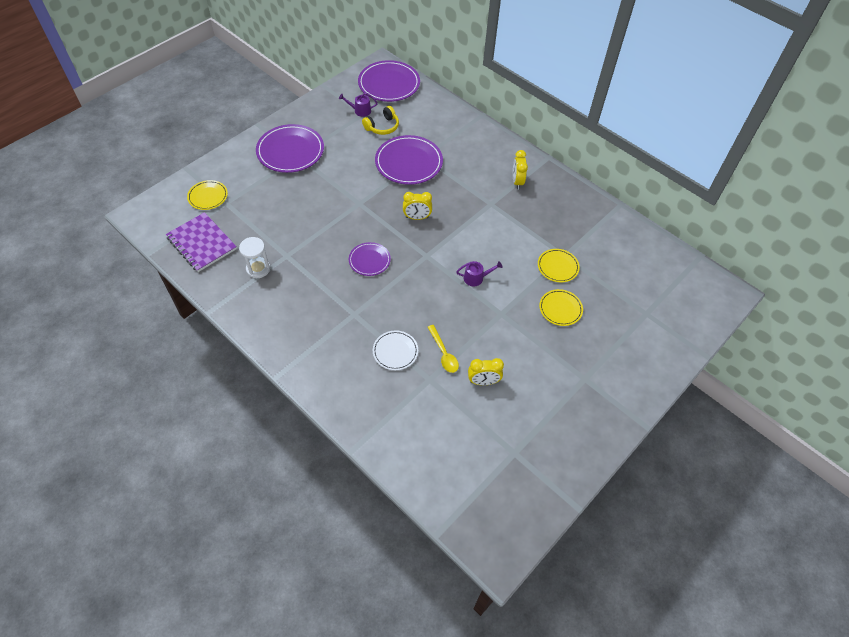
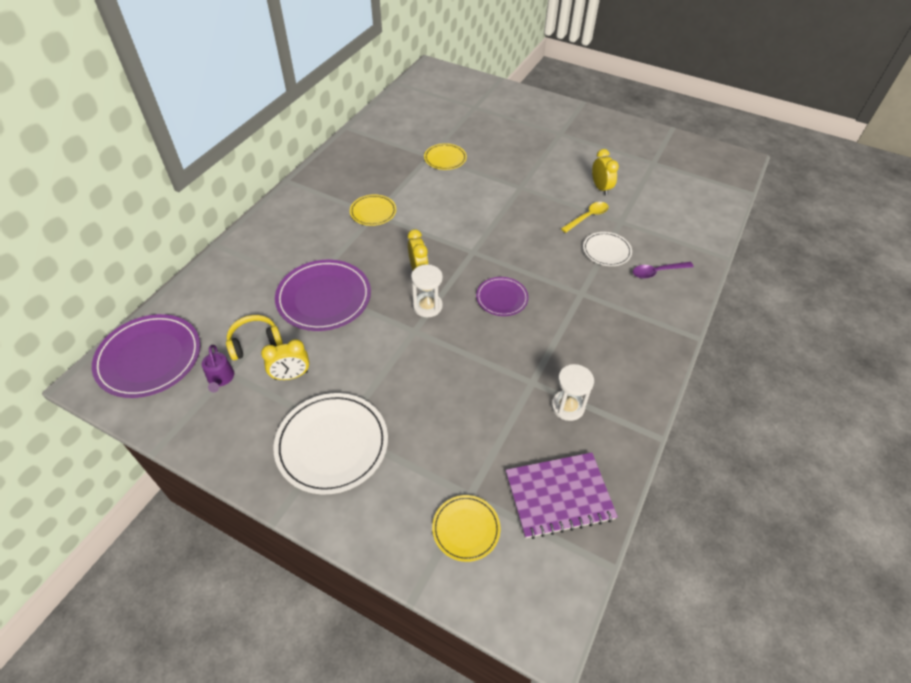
camera: 105 degrees left, 5 degrees down
(201, 243) = (559, 496): purple notebook -> purple notebook turned 45 degrees clockwise
(290, 151) = (332, 444): purple plate -> white plate
(356, 380) = (657, 272): none -> purple spoon
(379, 215) = (427, 306): none -> white hourglass
(382, 127) = (255, 342): yellow headphones -> yellow headphones turned 60 degrees counterclockwise
(476, 278) = (485, 210): purple watering can -> none
(517, 181) = (333, 199): yellow clock -> yellow clock (291, 375)
(560, 309) = (495, 152): yellow plate -> yellow plate (373, 212)

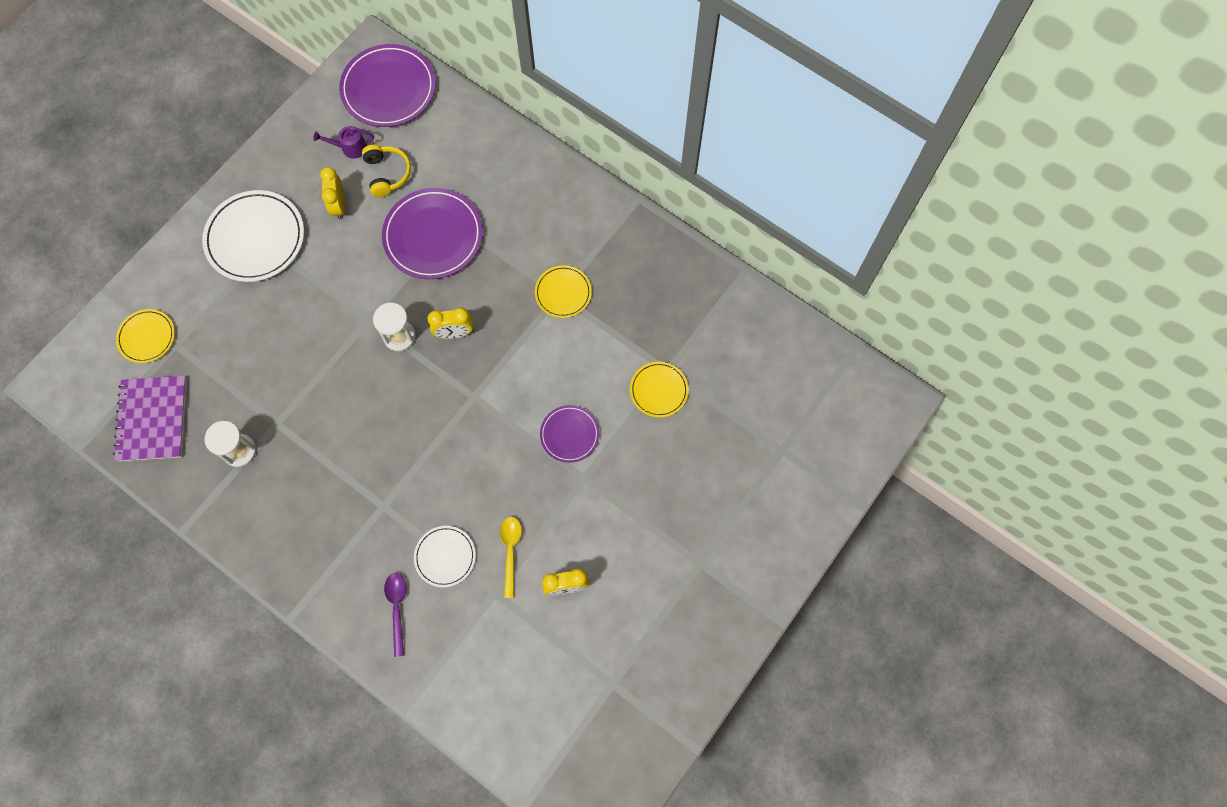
camera: 100 degrees right, 20 degrees up
(502, 298) = (394, 415): purple plate -> purple plate (569, 434)
(588, 217) = (510, 551): yellow spoon -> yellow spoon turned 150 degrees counterclockwise

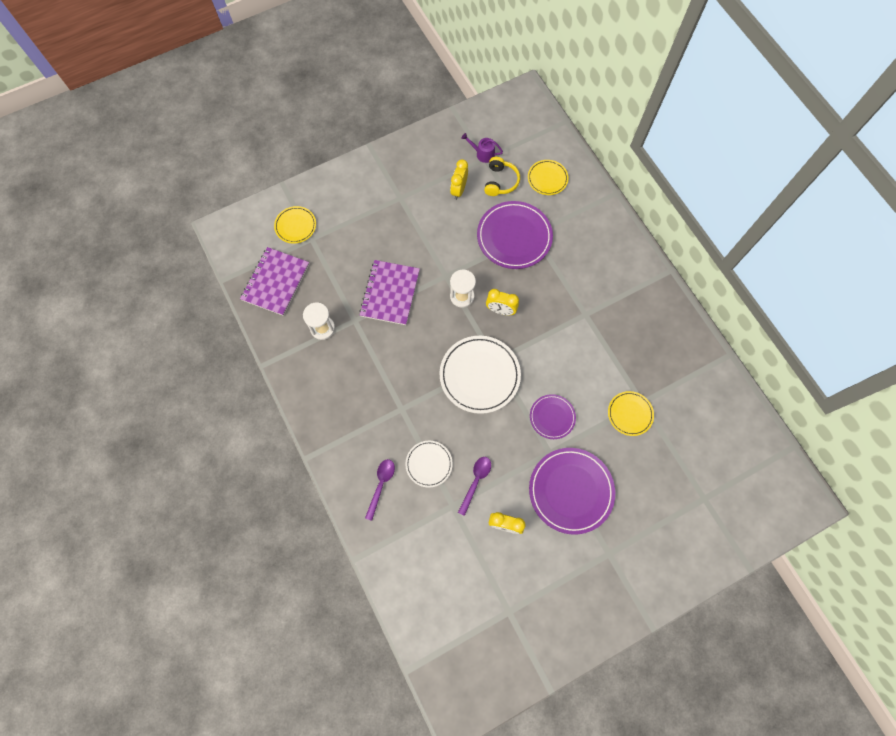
camera: 25 degrees right, 0 degrees up
(255, 238) = (393, 189): white plate -> white plate (479, 375)
(307, 371) = (390, 293): none -> purple notebook
(388, 89) = (525, 124): purple plate -> purple plate (571, 491)
(510, 551) = (476, 481): yellow spoon -> purple spoon
(563, 293) = (589, 314): yellow plate -> yellow plate (547, 178)

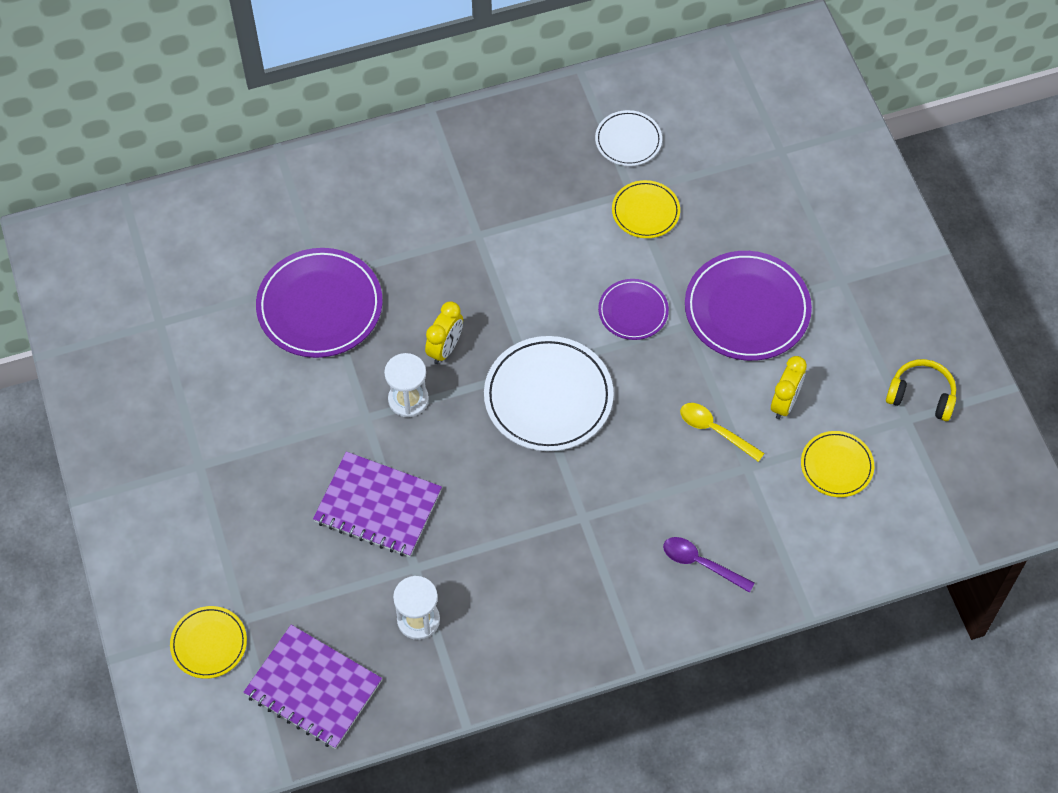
camera: 80 degrees left, 10 degrees down
(429, 464) = (678, 491): white plate -> white plate (628, 140)
(459, 190) = (209, 372): yellow clock -> none
(476, 481) = (714, 430): purple spoon -> yellow spoon
(483, 154) = (149, 324): purple watering can -> none
(500, 181) = (211, 307): yellow headphones -> yellow headphones (921, 395)
(547, 178) = (225, 239): yellow plate -> yellow plate (836, 466)

